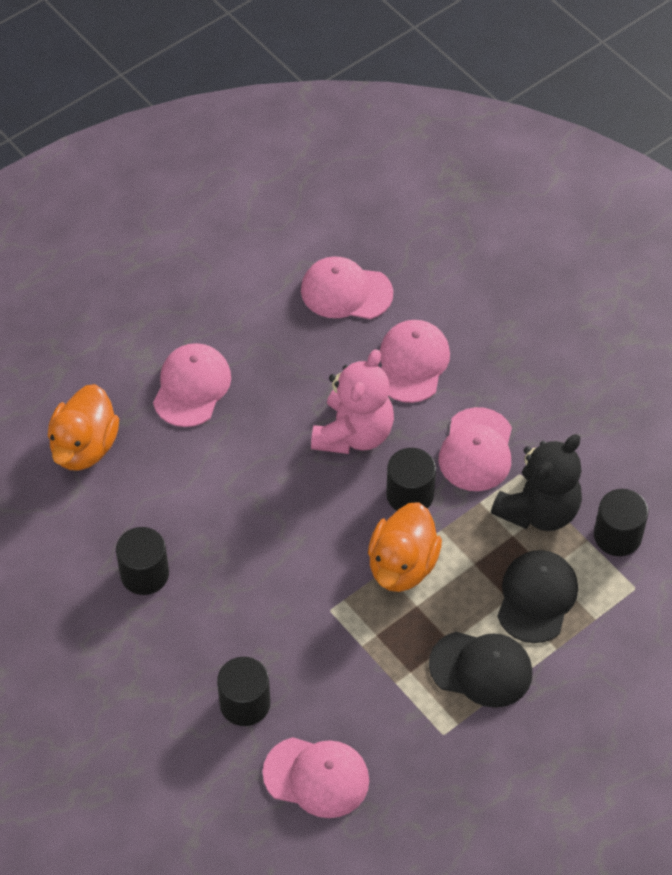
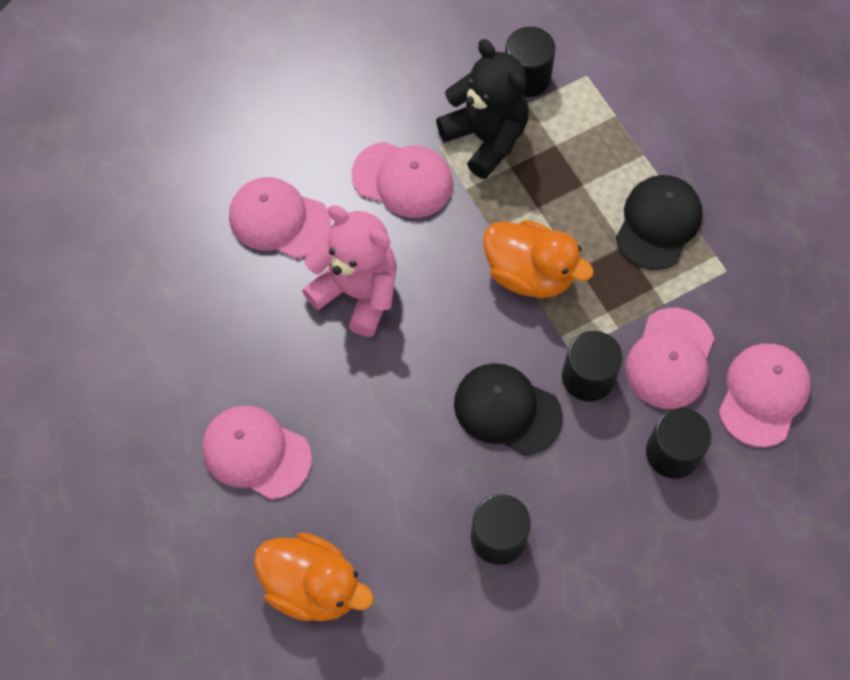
camera: 80 degrees left, 10 degrees up
(346, 292) = (166, 269): pink cap -> pink cap (670, 359)
(410, 495) = (445, 251): black cylinder -> black cylinder (588, 377)
(537, 597) = (585, 160): black cap -> black cap (507, 410)

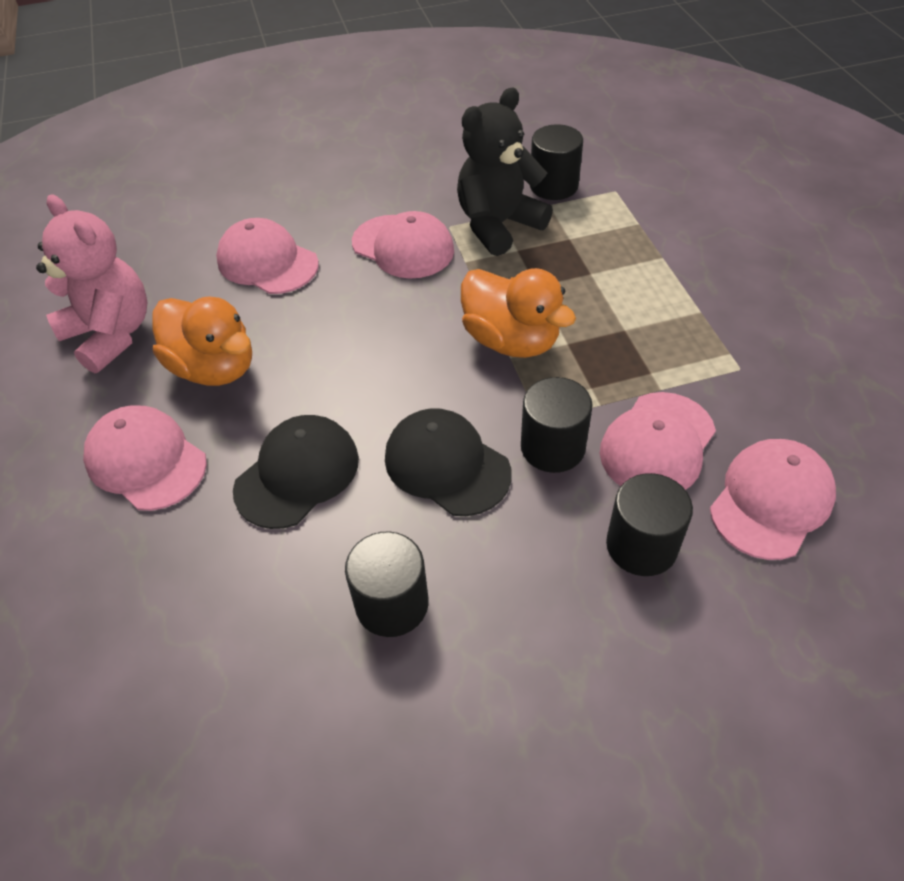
camera: 15 degrees right, 15 degrees down
(313, 586) = (143, 617): orange duck -> orange duck (214, 368)
(357, 292) = (320, 331): pink teddy bear -> pink teddy bear (111, 334)
(485, 138) = (498, 225): black teddy bear -> black teddy bear turned 105 degrees counterclockwise
(658, 223) = (667, 316): black cap -> black cap (297, 474)

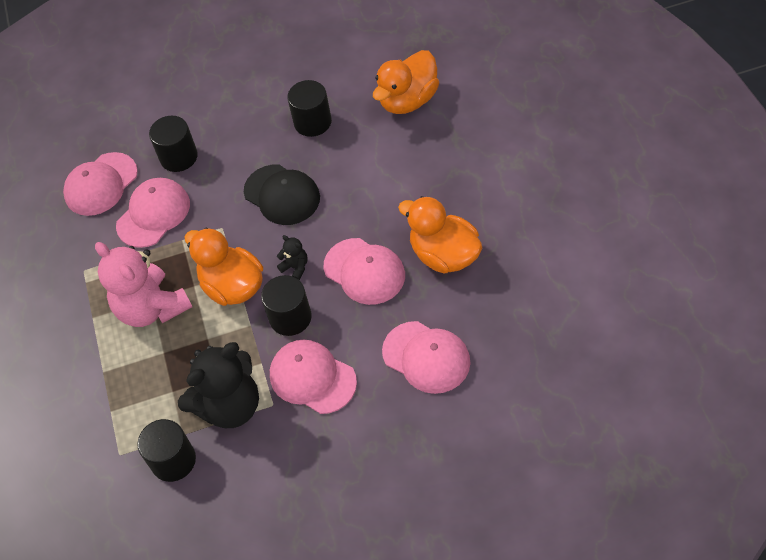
camera: 175 degrees left, 5 degrees up
(111, 334) = (532, 280): pink teddy bear -> pink teddy bear (152, 308)
(146, 461) = (469, 188): pink cap -> pink cap (364, 271)
(200, 640) = (408, 100): none -> orange duck
(297, 474) = (372, 185): black cap -> none
(423, 360) = (295, 267): none -> black teddy bear
(552, 447) = (217, 209): black cylinder -> black cylinder (290, 317)

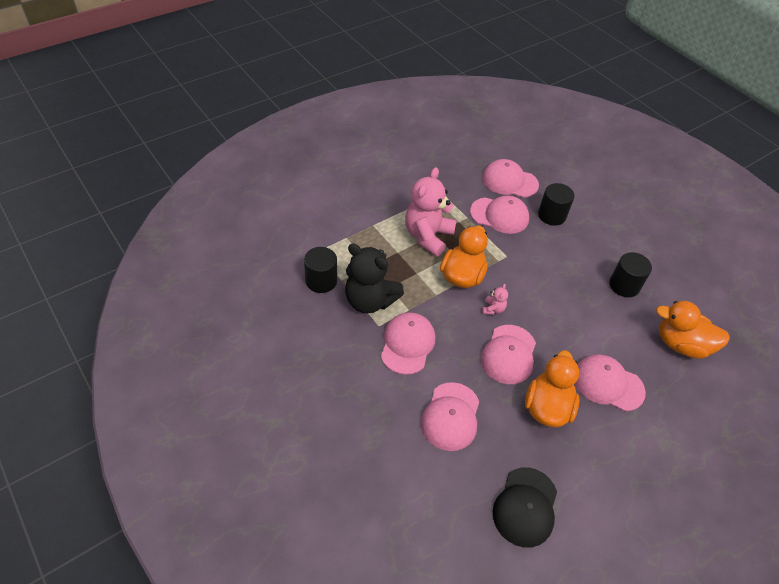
camera: 60 degrees right, 5 degrees down
(282, 195) = (550, 284): black cap -> black cap (525, 507)
(290, 317) = (451, 317): black cylinder -> none
(295, 267) = (493, 309): black teddy bear -> pink teddy bear
(434, 187) = (608, 384): none -> pink cap

